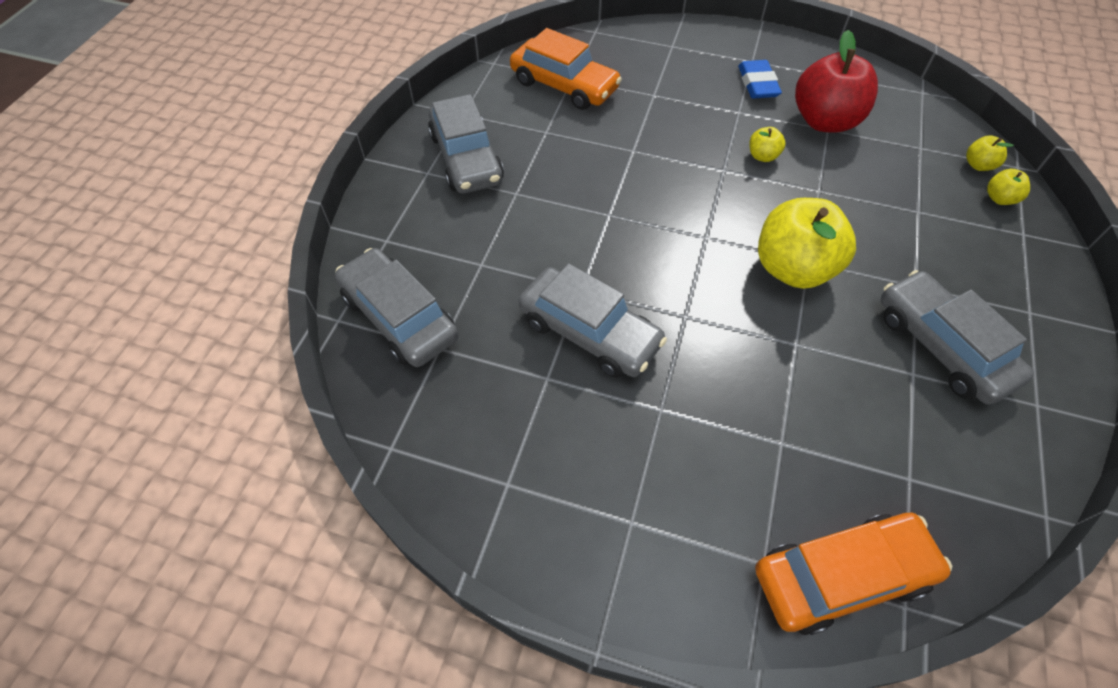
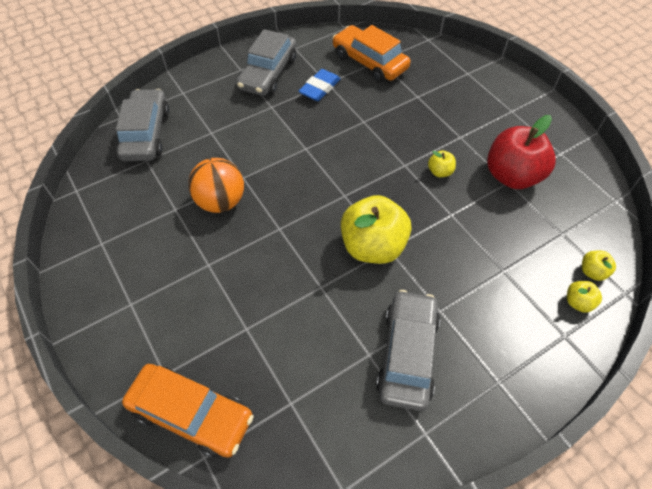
camera: 40 degrees right, 0 degrees up
(564, 85) = (369, 62): orange car -> orange car turned 150 degrees clockwise
(589, 332) = (221, 201): grey car -> orange ball
(757, 84) = (495, 127): blue eraser -> blue eraser (320, 88)

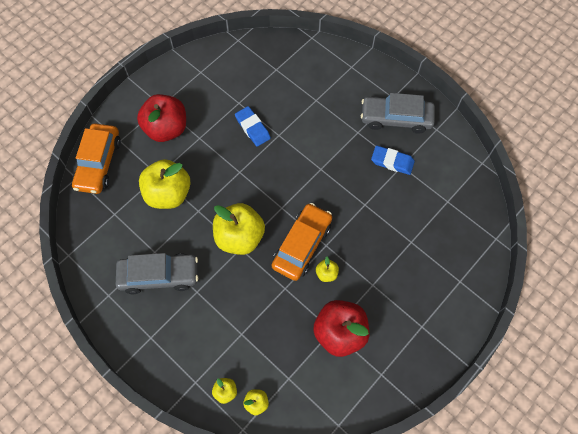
camera: 75 degrees right, 10 degrees up
(146, 133) = (301, 59): grey car -> none
(174, 303) = (166, 129): none -> red apple
(221, 201) = (252, 128): orange ball -> blue eraser
(282, 320) = (168, 194): none -> yellow apple
(369, 62) = (441, 193): orange car -> orange car (302, 245)

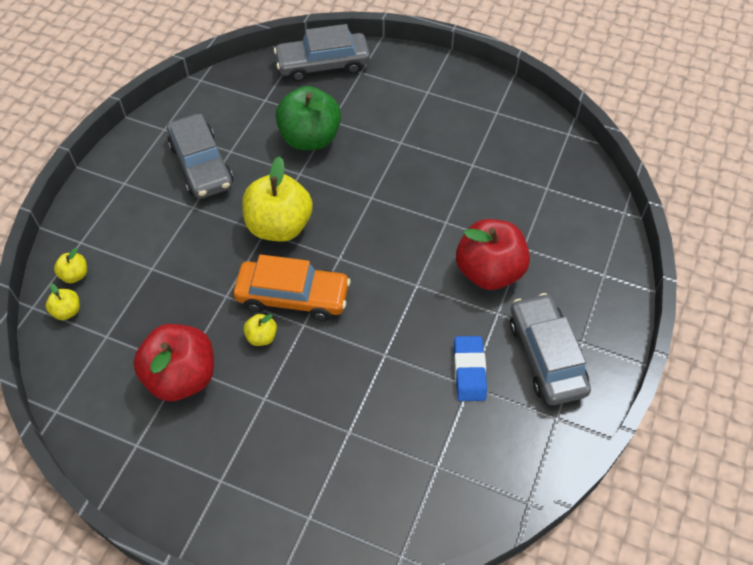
camera: 70 degrees right, 10 degrees down
(99, 163) = (323, 64): orange car -> grey car
(166, 129) = (397, 107): red apple -> red apple (489, 271)
(168, 194) = (310, 138): yellow apple -> green apple
(252, 128) = (441, 190): blue eraser -> none

